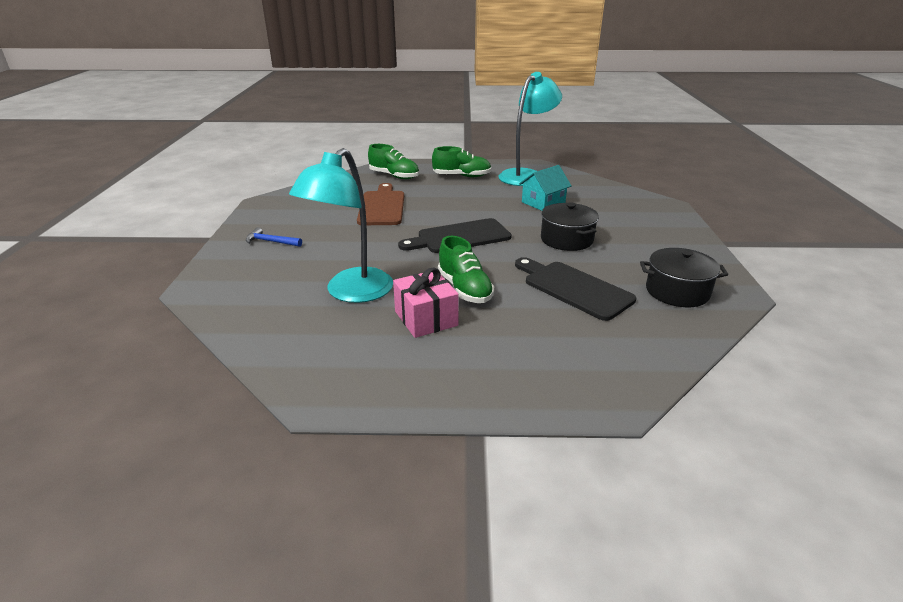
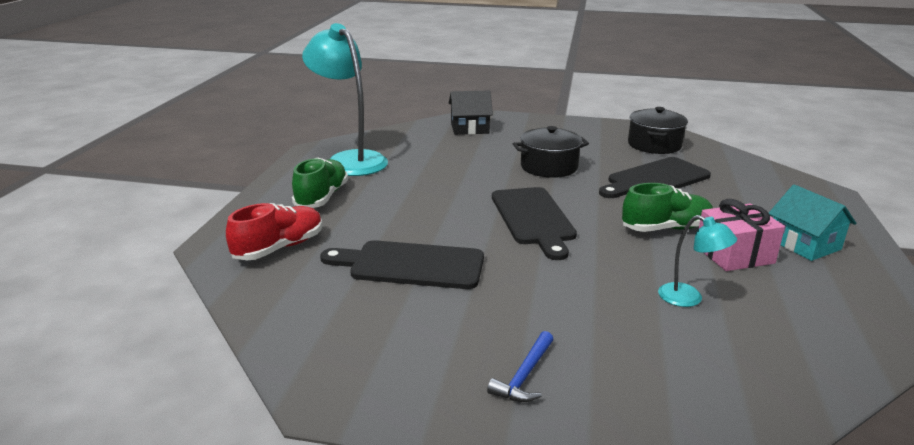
camera: 80 degrees left, 5 degrees down
(351, 293) = (689, 298): turquoise lamp -> turquoise lamp, size x0.48
(382, 207) = (411, 265): brown cutting board -> black cutting board
(394, 176) = (279, 248): green shoe -> red shoe
(543, 203) = (445, 163): turquoise house -> turquoise house (804, 244)
(631, 205) = (469, 128): none -> black house

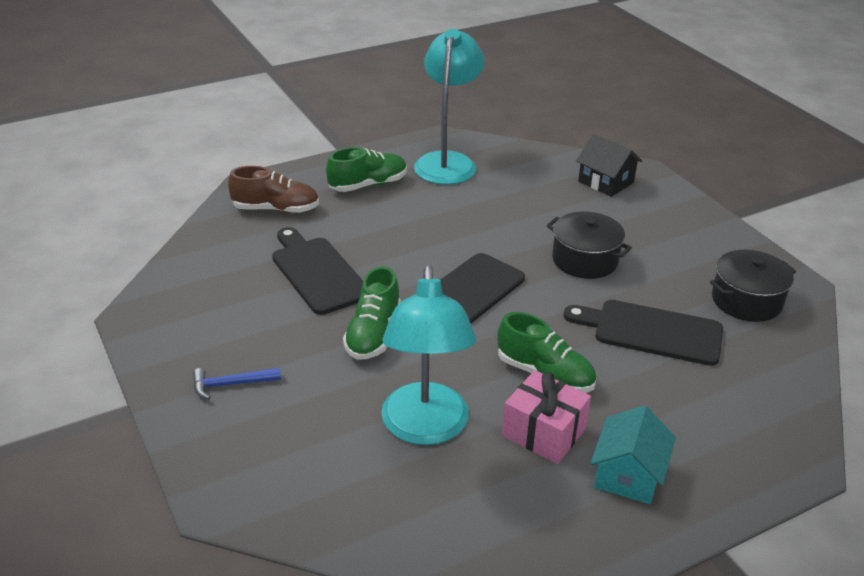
camera: 50 degrees right, 10 degrees up
(279, 248) = (276, 209): red shoe -> brown shoe
(536, 273) = (373, 334): none -> green shoe
(689, 298) = (425, 428): turquoise lamp -> turquoise lamp, size x2.07

